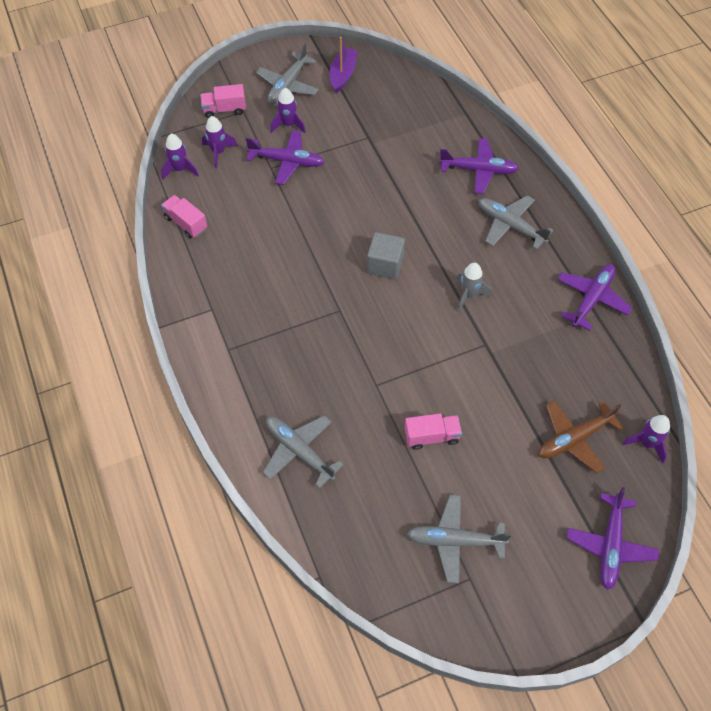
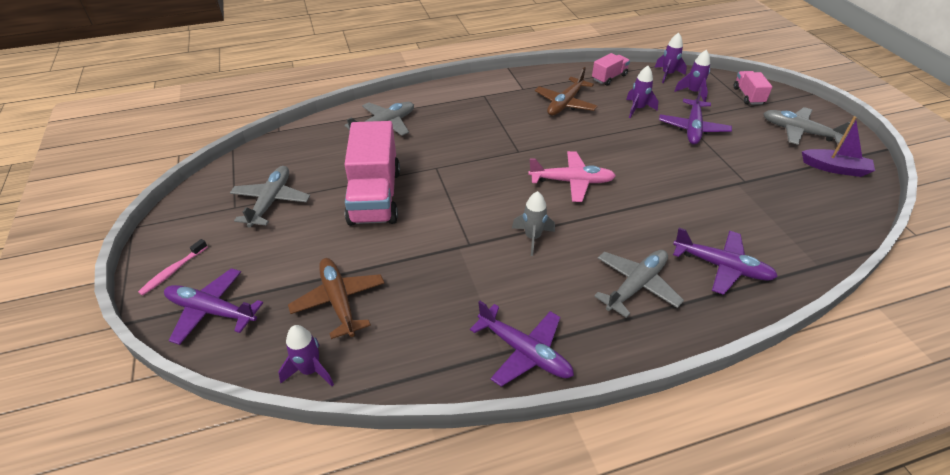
camera: 95 degrees right, 15 degrees down
(244, 267) = (565, 103): none -> brown plane
(288, 125) = (742, 130): purple rocket -> purple rocket (637, 109)
(385, 265) = (571, 181): grey cube -> pink plane
(431, 436) = (375, 196): pink truck -> pink truck, size x2.03
(478, 170) = (721, 266): purple plane -> purple plane turned 75 degrees counterclockwise
(573, 604) = (173, 271): none -> pink toothbrush

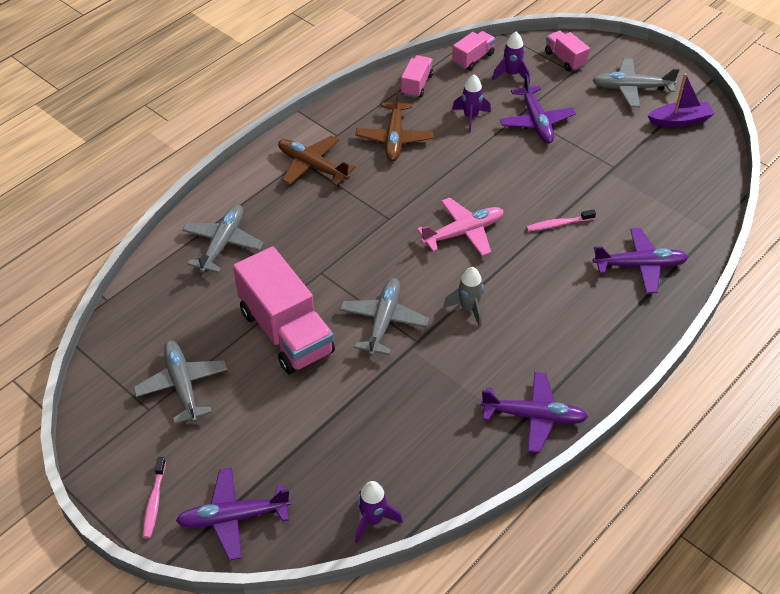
camera: 30 degrees left, 5 degrees up
(339, 301) = (344, 451): brown plane -> brown plane (313, 166)
(636, 286) = (583, 316): grey plane -> grey plane (383, 321)
(661, 205) = (558, 224): none -> pink toothbrush
(667, 75) = (473, 59): purple rocket -> pink truck

